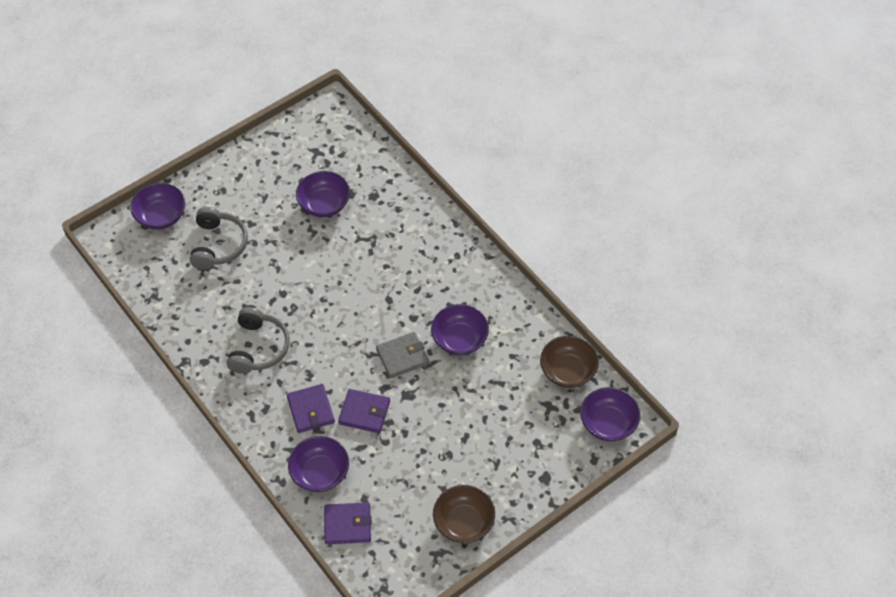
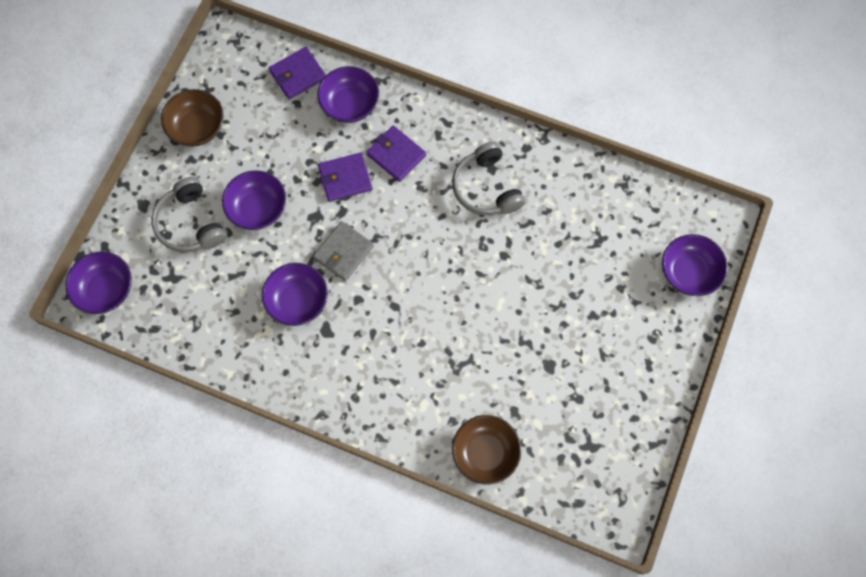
camera: 150 degrees right, 15 degrees up
(218, 245) = (606, 272): grey headphones -> grey headphones (190, 223)
(324, 204) = (534, 381): purple bowl -> purple bowl (258, 208)
(567, 371) = (171, 324): brown bowl -> brown bowl (485, 453)

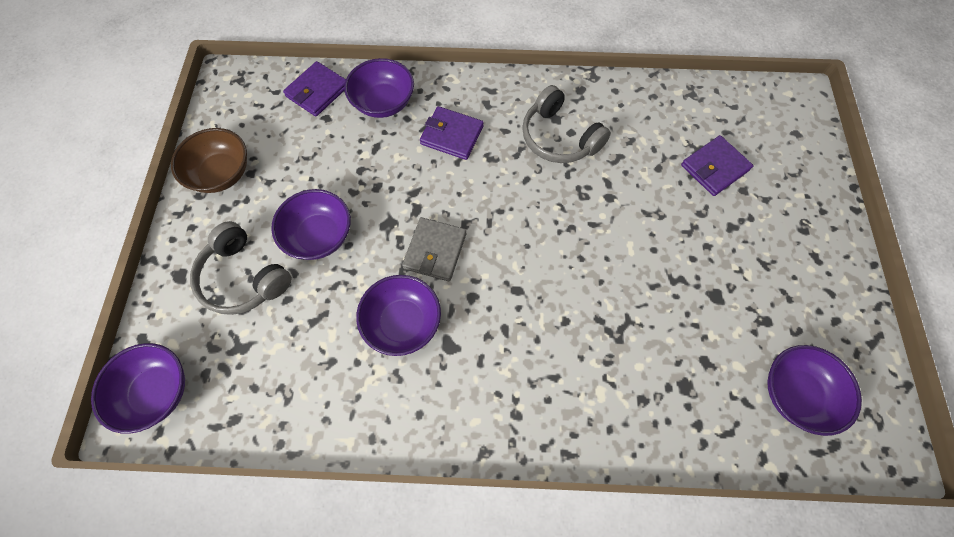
camera: 20 degrees left, 5 degrees down
(345, 178) = (406, 174): purple wallet -> purple wallet (714, 168)
(485, 453) = (698, 424): brown bowl -> none
(688, 272) = (800, 153): purple bowl -> purple bowl (795, 393)

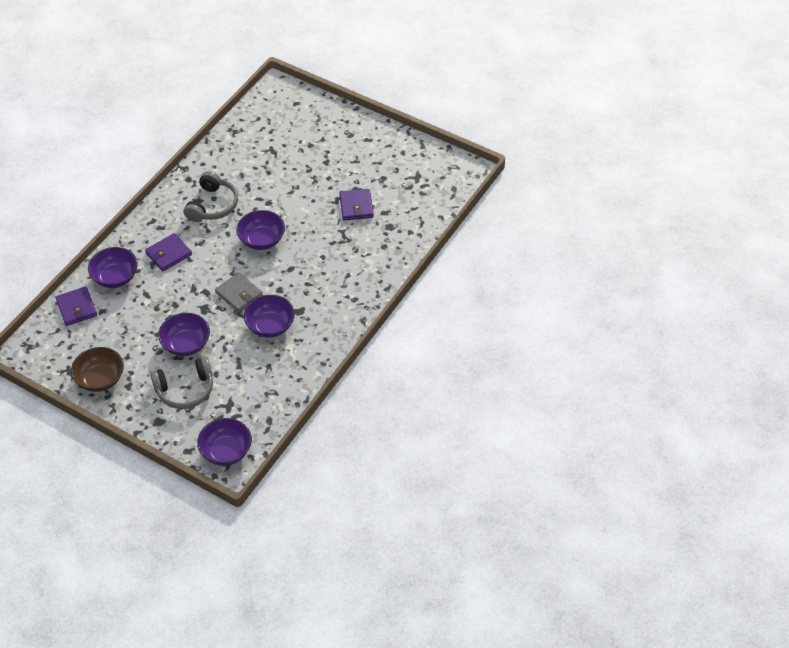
camera: 60 degrees left, 15 degrees down
(559, 138) = (212, 205): grey headphones -> grey headphones turned 60 degrees counterclockwise
(714, 168) = (287, 149): purple wallet -> purple wallet (356, 206)
(795, 393) = (423, 188): purple bowl -> purple bowl (262, 240)

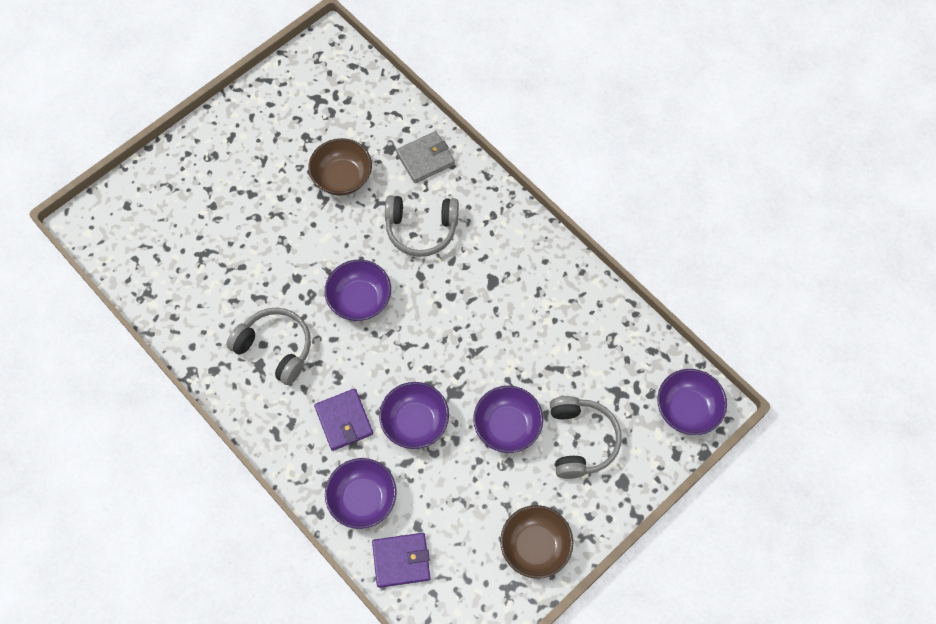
camera: 75 degrees left, 15 degrees up
(239, 294) = (443, 345): grey wallet -> grey wallet (425, 159)
(270, 326) = (507, 319): purple bowl -> purple bowl (415, 422)
(328, 260) = (421, 229): none -> grey headphones
(356, 206) = (342, 177): purple wallet -> brown bowl

